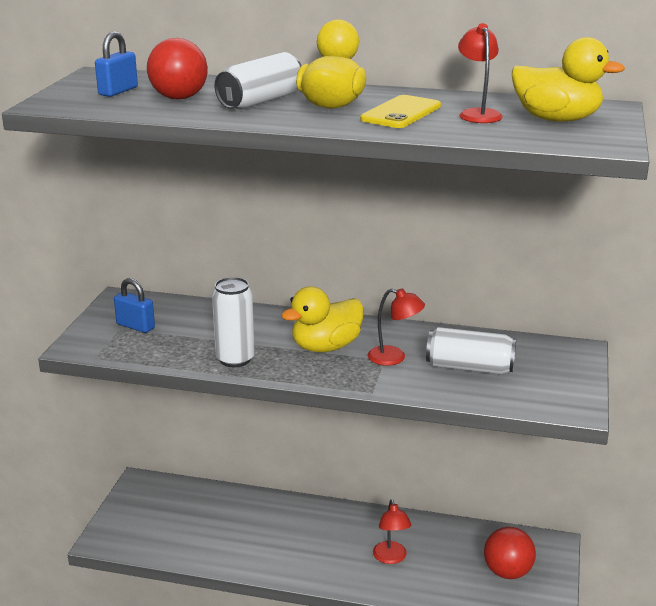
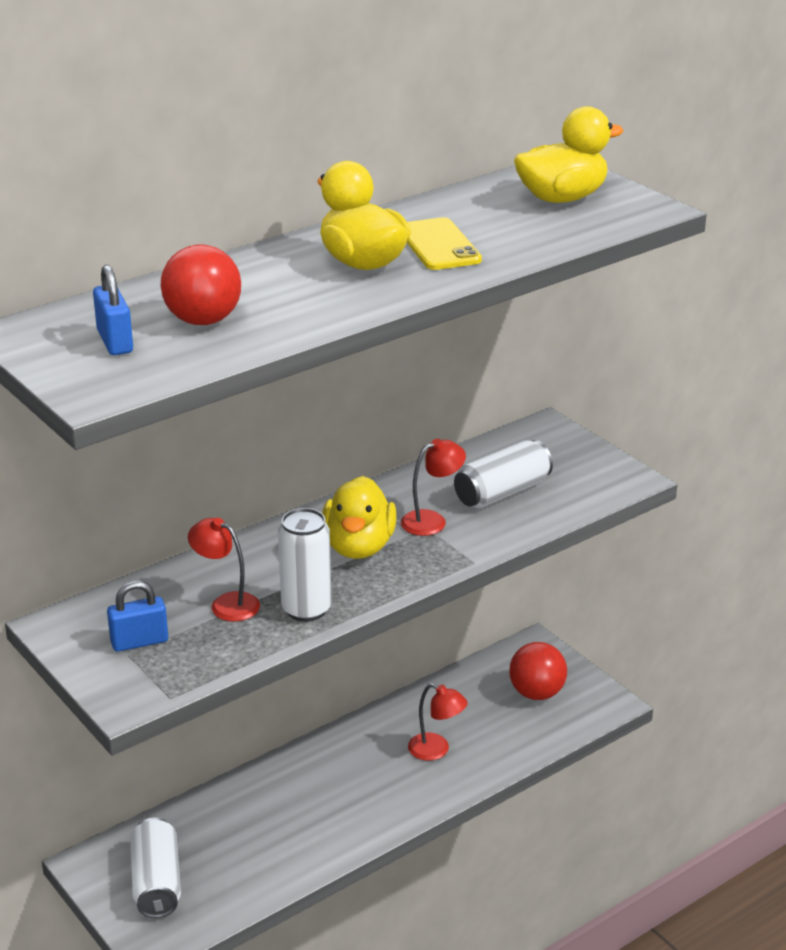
camera: 50 degrees left, 5 degrees up
(261, 101) = (289, 288): white can -> white can (156, 883)
(478, 114) = (496, 218): red lamp -> red lamp (226, 603)

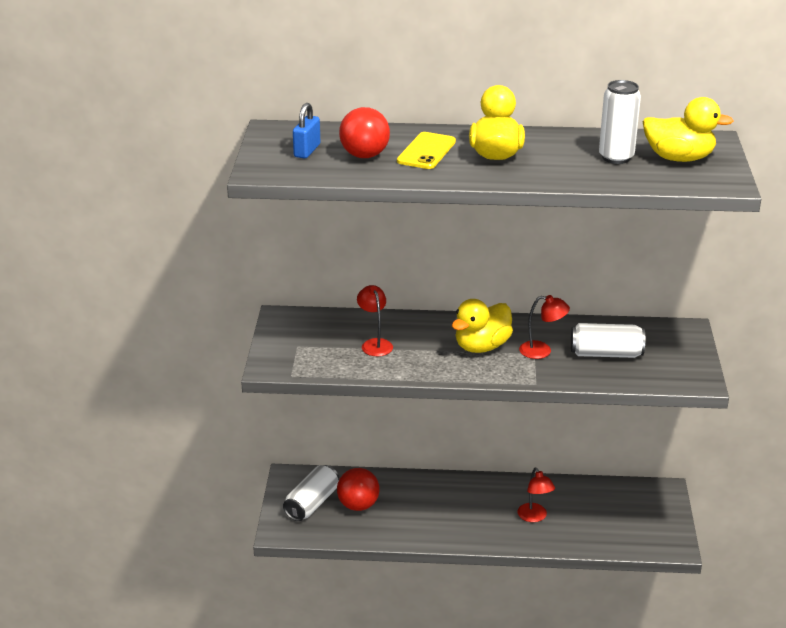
camera: 40 degrees right, 0 degrees up
(139, 642) = (310, 342): blue padlock -> none
(306, 609) = (411, 365): white can -> white can (616, 157)
(438, 245) = (555, 160): yellow phone -> yellow phone (426, 151)
(536, 693) = (634, 517): red ball -> red ball (358, 505)

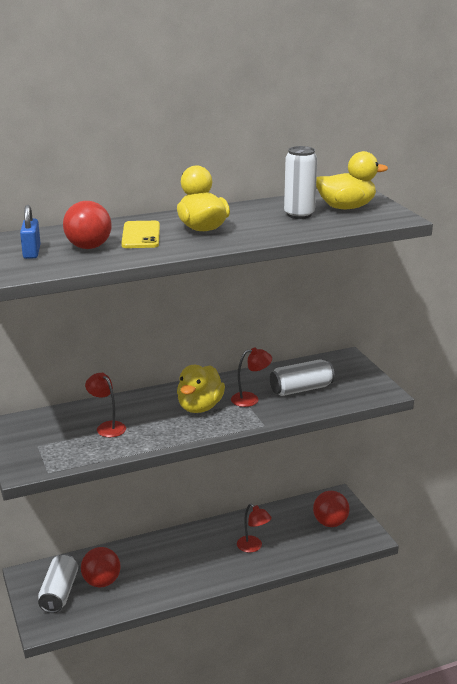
camera: 25 degrees left, 5 degrees down
(637, 517) = (330, 523): none -> red ball

